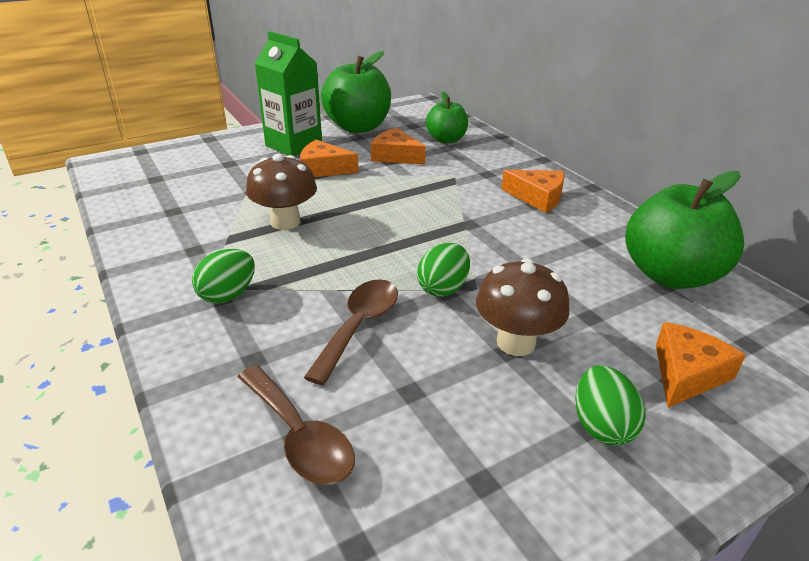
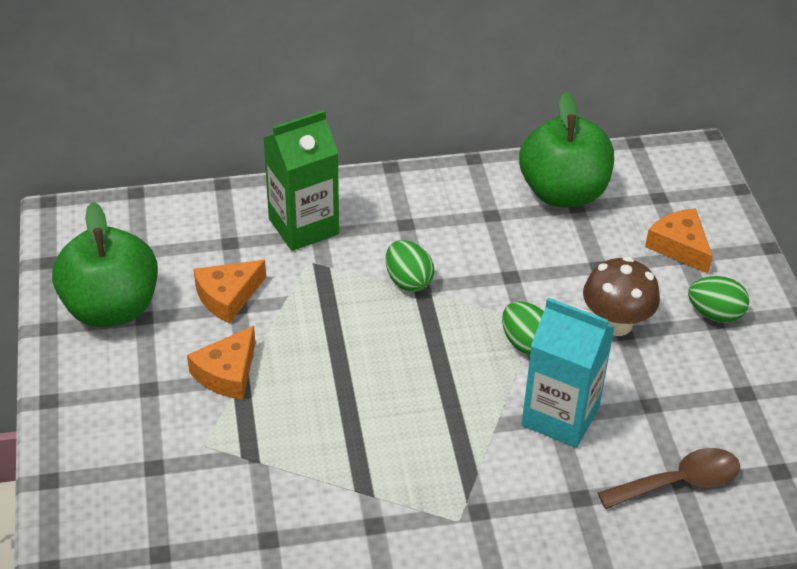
camera: 70 degrees left, 10 degrees up
(228, 295) = (476, 504): green egg -> green egg (408, 281)
(285, 222) = (348, 435): brown mushroom -> none
(294, 145) = (133, 388): green carton -> green carton (303, 226)
(359, 326) = (560, 416): brown spoon -> turquoise carton
(446, 140) = (207, 236): green apple -> none
(537, 197) = (393, 216): orange cheese -> none

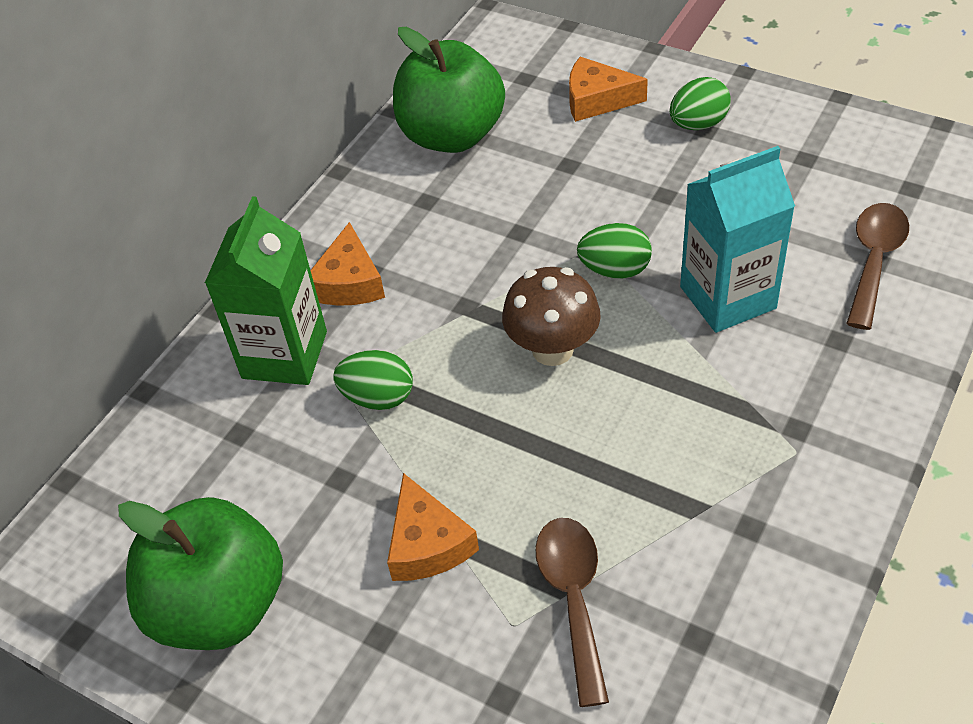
camera: 45 degrees left, 5 degrees up
(227, 296) = (316, 480): orange cheese -> orange cheese (349, 282)
(246, 463) = (573, 598): none -> brown spoon
(408, 281) = (448, 312): green egg -> green egg (378, 397)
(616, 323) = (649, 194): brown mushroom -> brown mushroom (552, 349)

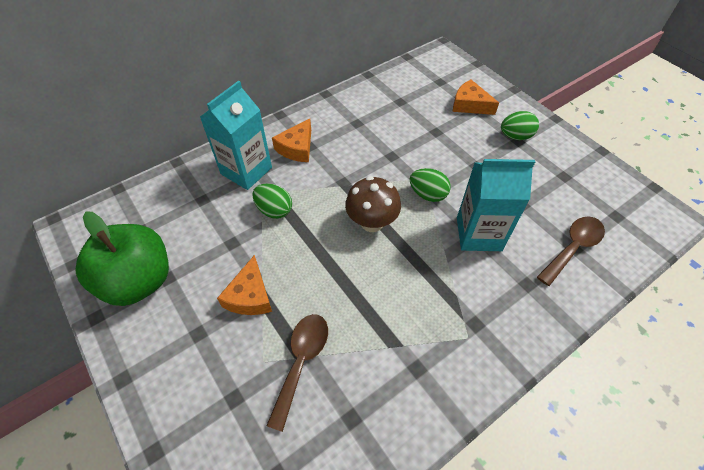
camera: 20 degrees right, 5 degrees up
(284, 355) = (246, 171): green carton -> turquoise carton
(452, 135) = (388, 96): green apple -> none

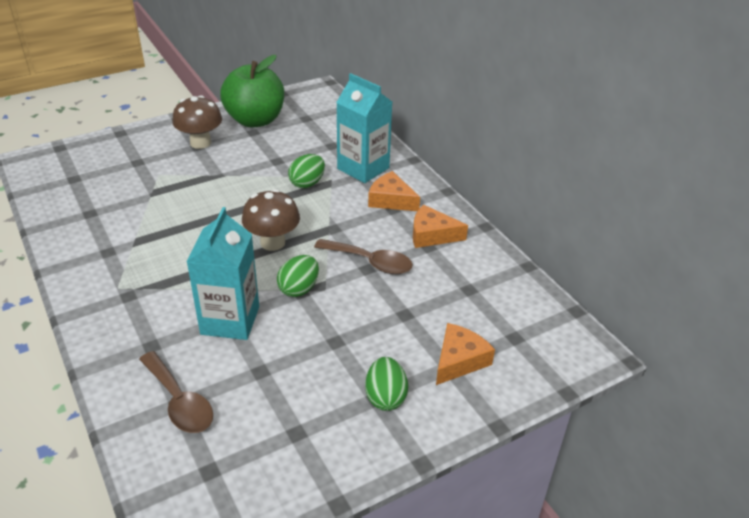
camera: 95 degrees right, 15 degrees down
(189, 331) = (200, 143): none -> brown mushroom
(250, 296) = (219, 169): orange cheese -> orange cheese (432, 235)
(301, 362) = (148, 192): brown spoon -> brown spoon (370, 262)

